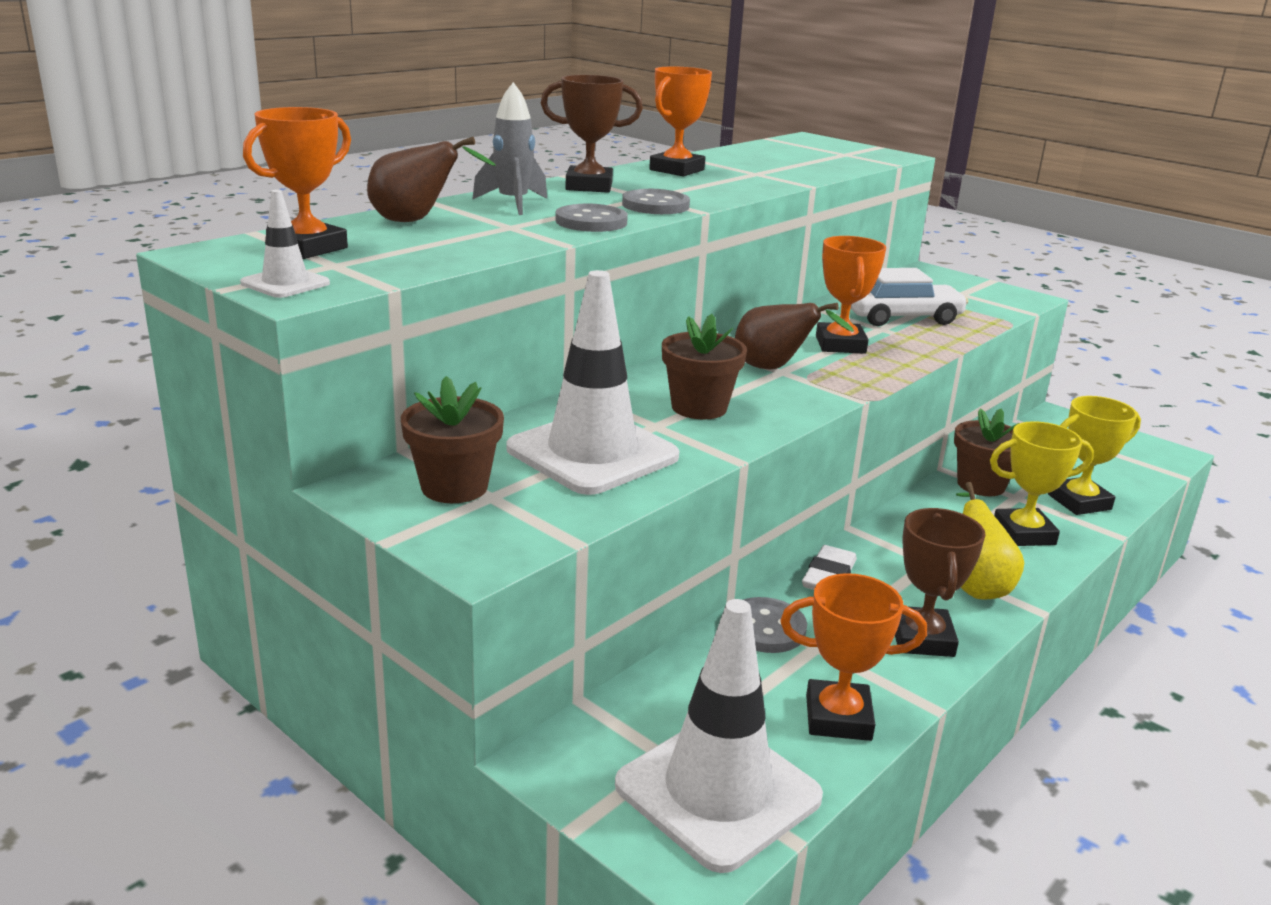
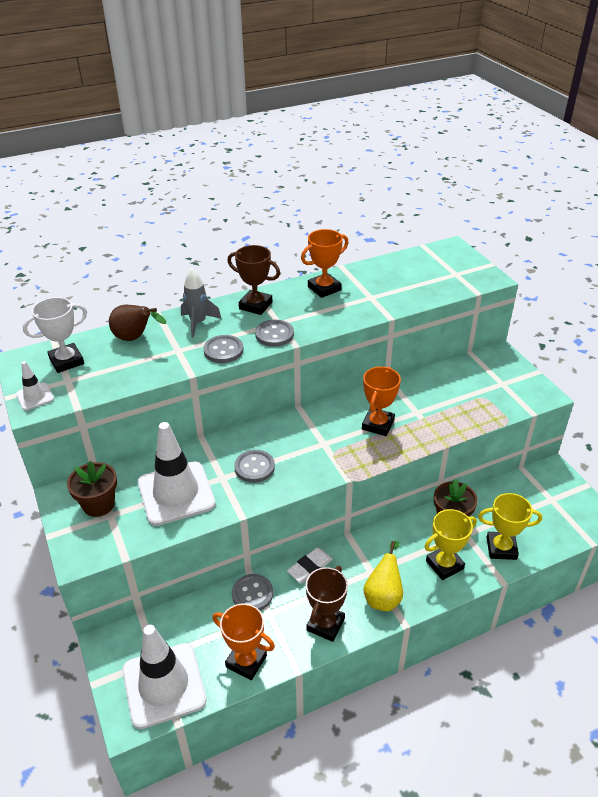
camera: 25 degrees right, 15 degrees up
(307, 248) = (66, 361): orange trophy -> white trophy
(699, 407) = (254, 467): brown flower pot -> grey button
(774, 369) = (321, 441): brown pear -> none
(902, 317) = (439, 403): white car -> none
(1024, 533) = (444, 565): yellow trophy -> yellow trophy turned 45 degrees counterclockwise

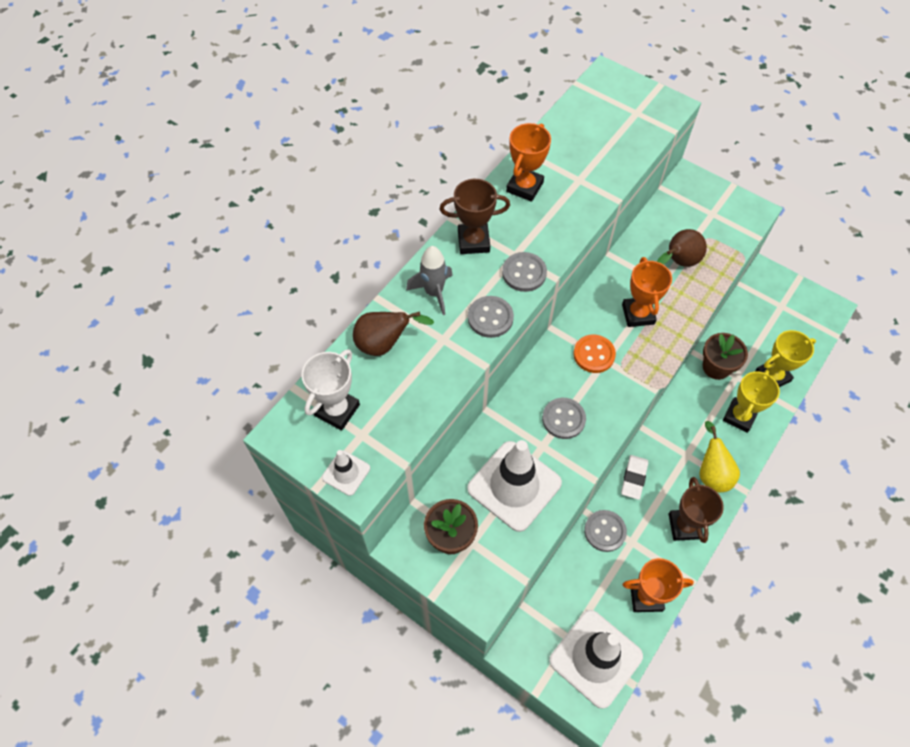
camera: 30 degrees left, 20 degrees up
(317, 436) = (594, 354): none -> orange button
(443, 404) = (678, 262): none -> brown pear

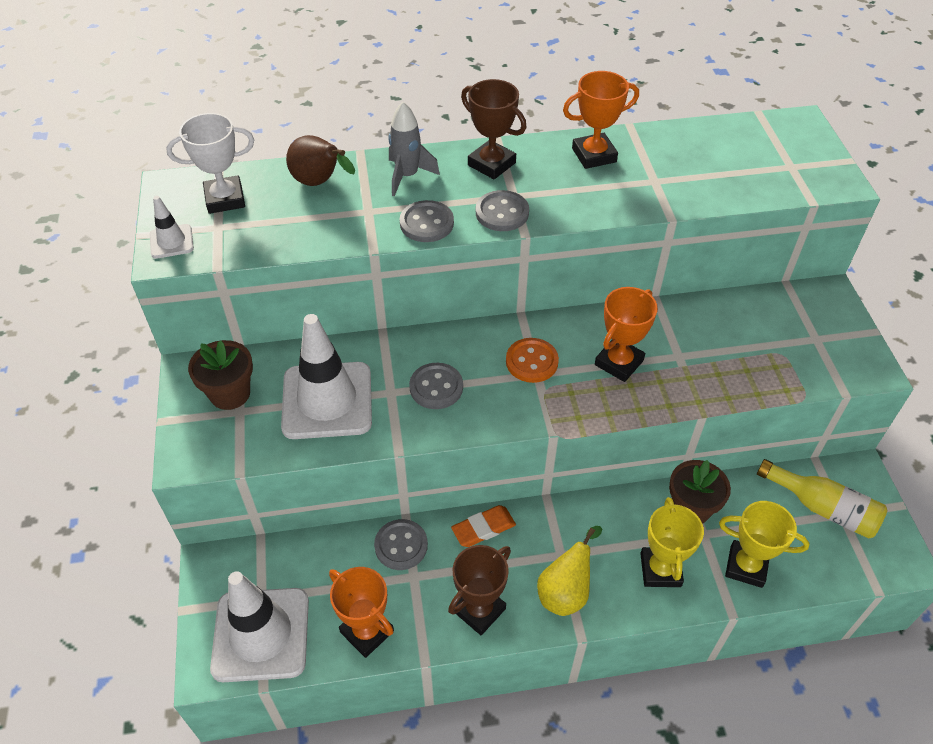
camera: 45 degrees right, 10 degrees down
(634, 478) = (483, 528): white eraser -> orange eraser
(678, 262) = (720, 352): brown pear -> none
(739, 416) = (660, 570): yellow trophy -> yellow trophy turned 75 degrees counterclockwise
(770, 310) = (822, 508): none -> yellow bottle

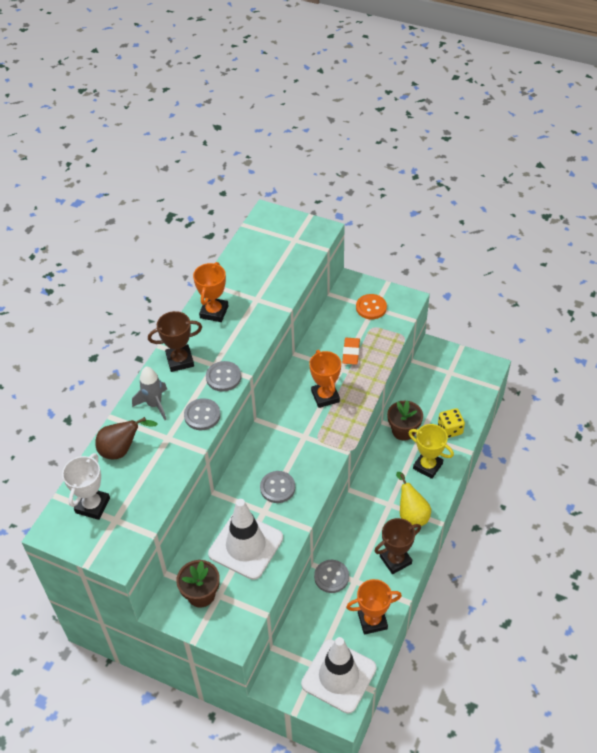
camera: 55 degrees left, 0 degrees up
(171, 241) = (108, 549): white traffic cone -> none
(479, 610) = (395, 560): brown trophy -> brown trophy turned 75 degrees clockwise
(483, 528) = (349, 531): orange eraser -> orange eraser (351, 353)
(531, 362) = (294, 434): orange button -> orange button (371, 307)
(746, 566) = (450, 429): yellow trophy -> yellow dice
(822, 508) = (441, 377): yellow bottle -> none

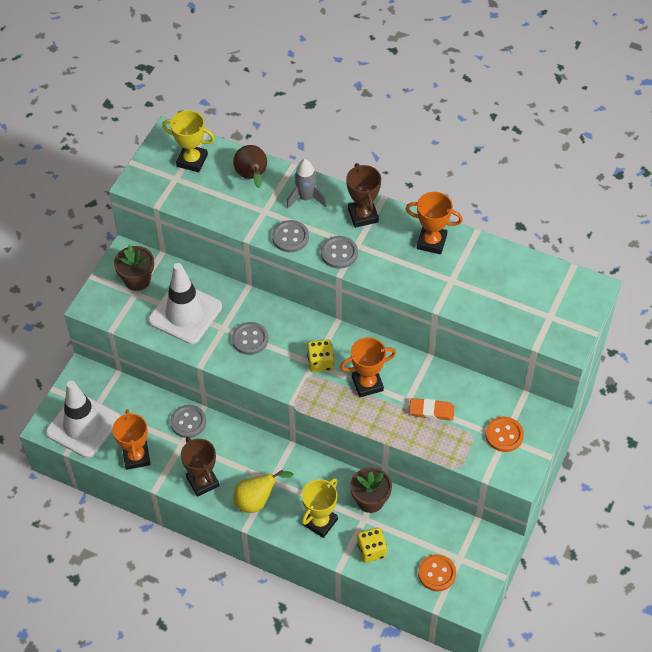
camera: 90 degrees right, 5 degrees up
(92, 505) = (192, 160): white trophy -> yellow trophy
(303, 431) = (320, 362): none -> yellow dice
(465, 386) = (437, 573): none -> orange button

